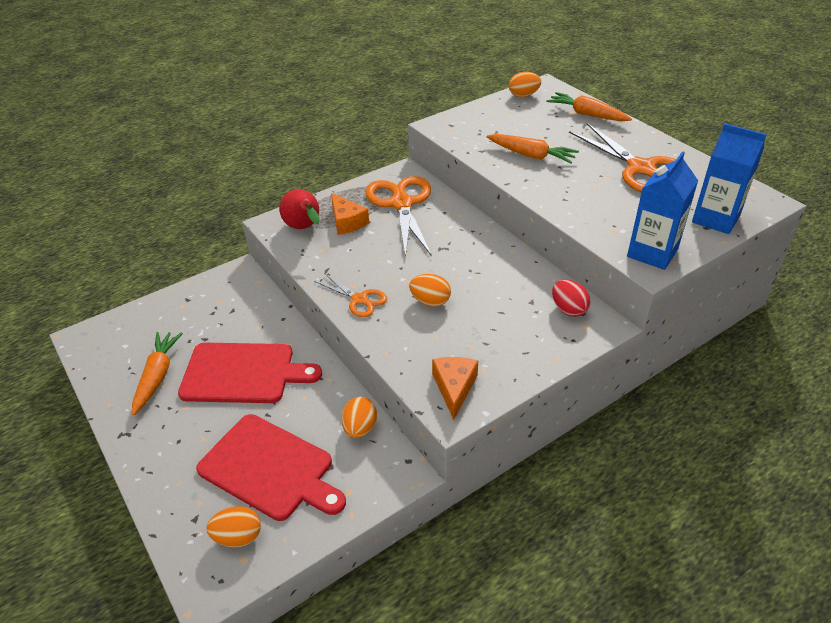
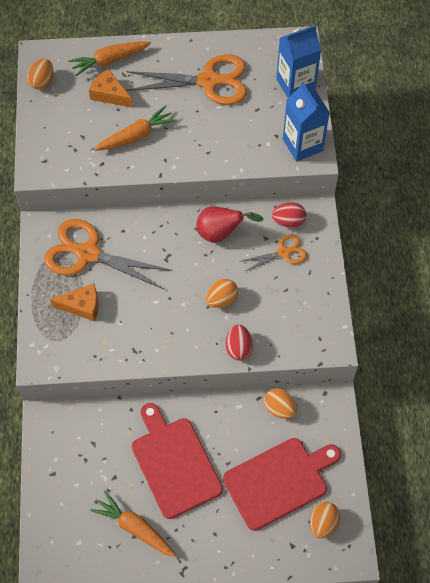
camera: 60 degrees left, 20 degrees up
(243, 373) = (174, 463): red cutting board -> red cutting board turned 60 degrees counterclockwise
(304, 228) = (66, 341): red pear -> red pear (220, 233)
(359, 299) = (186, 344): orange scissors -> orange scissors (283, 252)
(385, 337) = (238, 348): none -> red egg
(454, 388) = (313, 332): orange cheese -> orange cheese (109, 94)

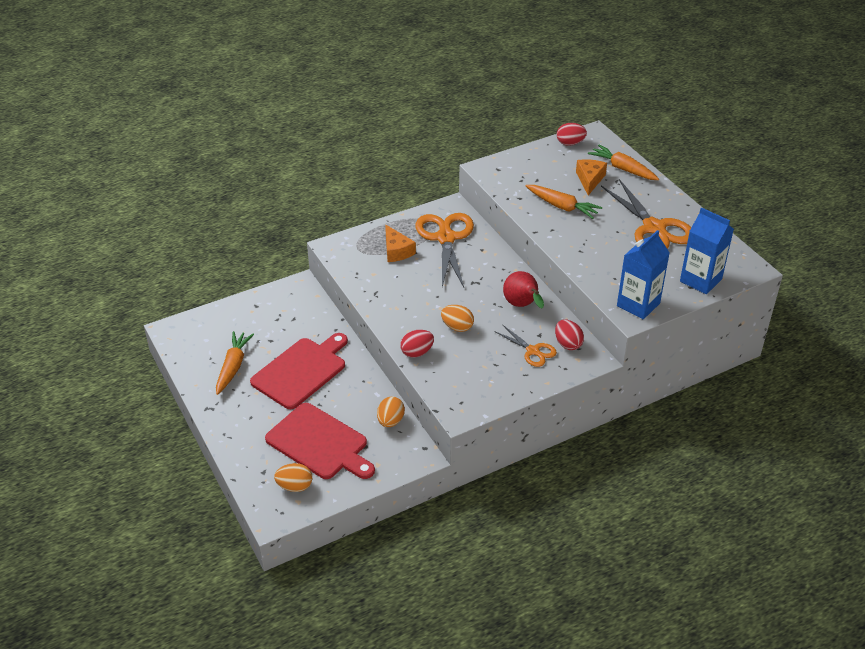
camera: 65 degrees right, 20 degrees down
(42, 82) = (570, 143): orange egg -> red egg

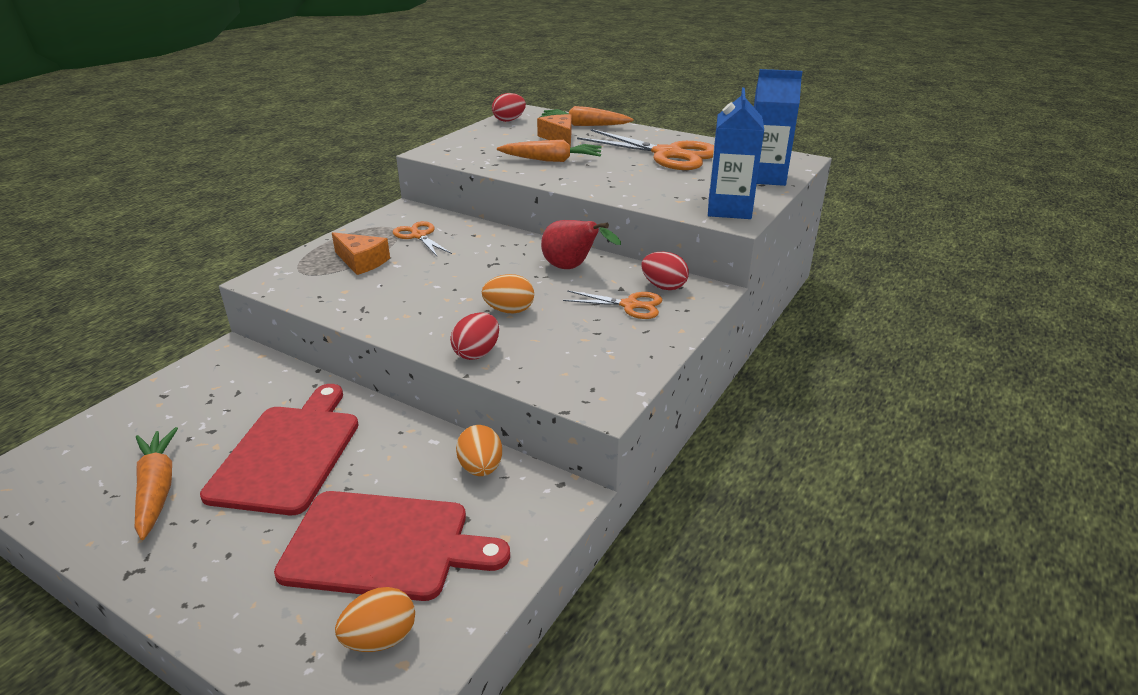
camera: 30 degrees left, 10 degrees down
(446, 238) = (419, 236): orange scissors -> orange scissors, size x0.52

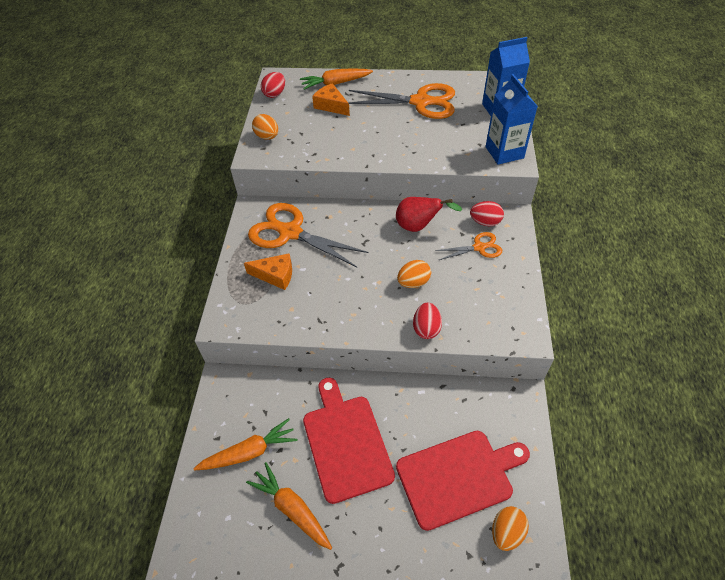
camera: 25 degrees left, 20 degrees up
(419, 236) = (290, 233): orange scissors -> orange scissors, size x1.91
(481, 468) = (464, 398): orange egg -> orange egg (267, 137)
(551, 160) = (349, 135): orange carrot -> orange carrot (249, 452)

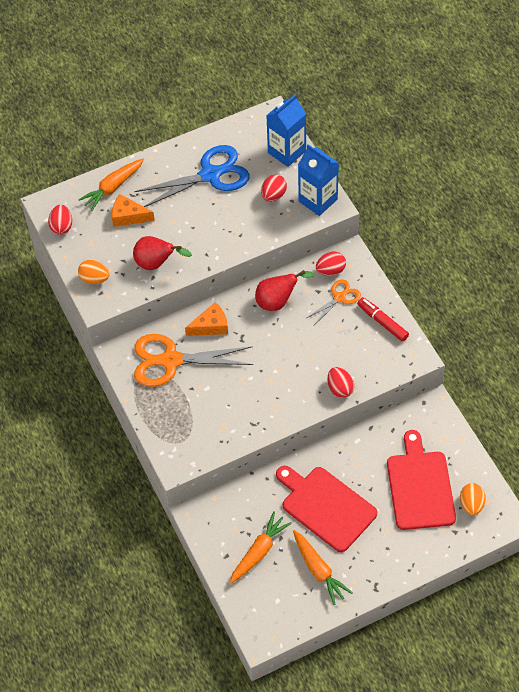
camera: 30 degrees left, 5 degrees up
(275, 275) = (188, 405): orange cheese -> orange cheese (211, 326)
(292, 509) = (318, 570): orange carrot -> orange carrot turned 135 degrees counterclockwise
(325, 145) = (157, 264): none -> red pear
(413, 282) = (306, 355): orange egg -> none
(420, 102) = (210, 175): orange scissors -> blue scissors
(458, 477) = (420, 486): red cutting board -> red cutting board turned 45 degrees counterclockwise
(465, 134) = (273, 195): none -> red egg
(509, 287) = (382, 322): none -> red marker

